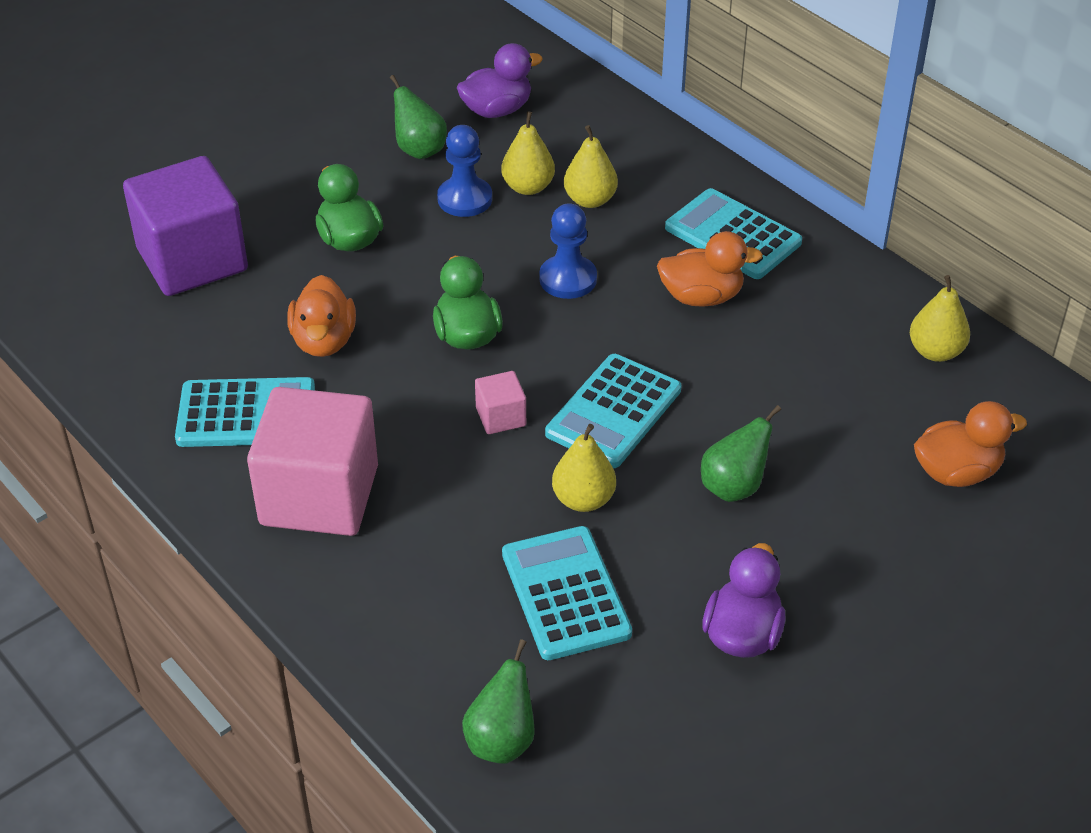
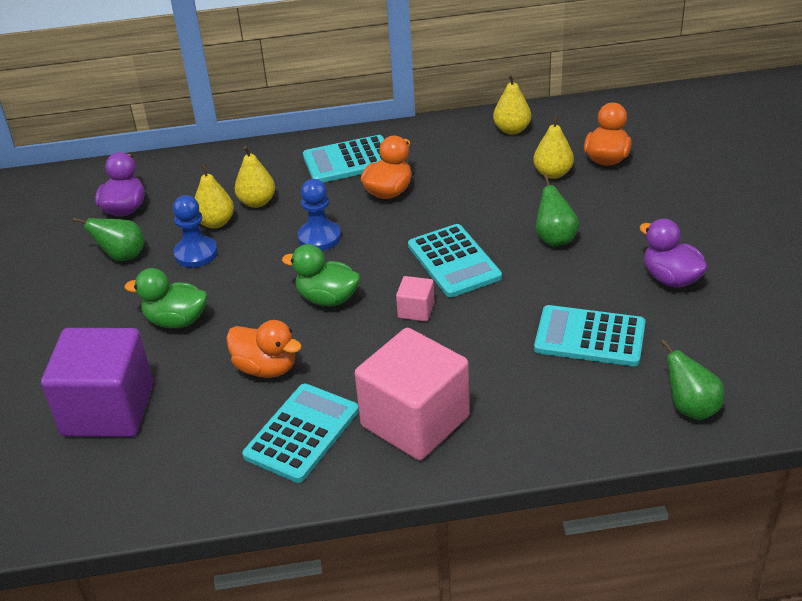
camera: 55 degrees left, 5 degrees down
(583, 500) = (517, 301): yellow pear -> yellow pear (553, 173)

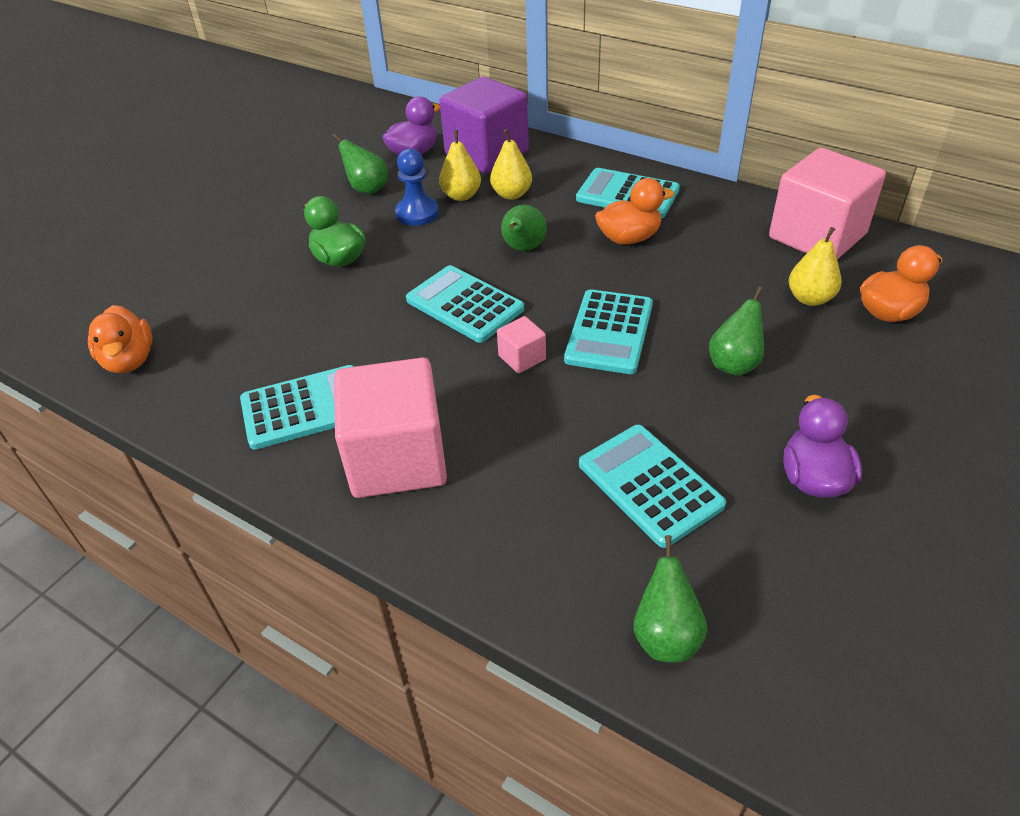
camera: 40 degrees right, 5 degrees up
(108, 409) = (214, 301): purple cube -> purple cube (486, 153)
(266, 368) = (349, 335): orange duck -> orange duck (129, 360)
(319, 237) = (523, 248): blue pawn -> green pear
(327, 298) = (464, 304): green duck -> turquoise calculator
(512, 130) = (817, 236): yellow pear -> pink cube

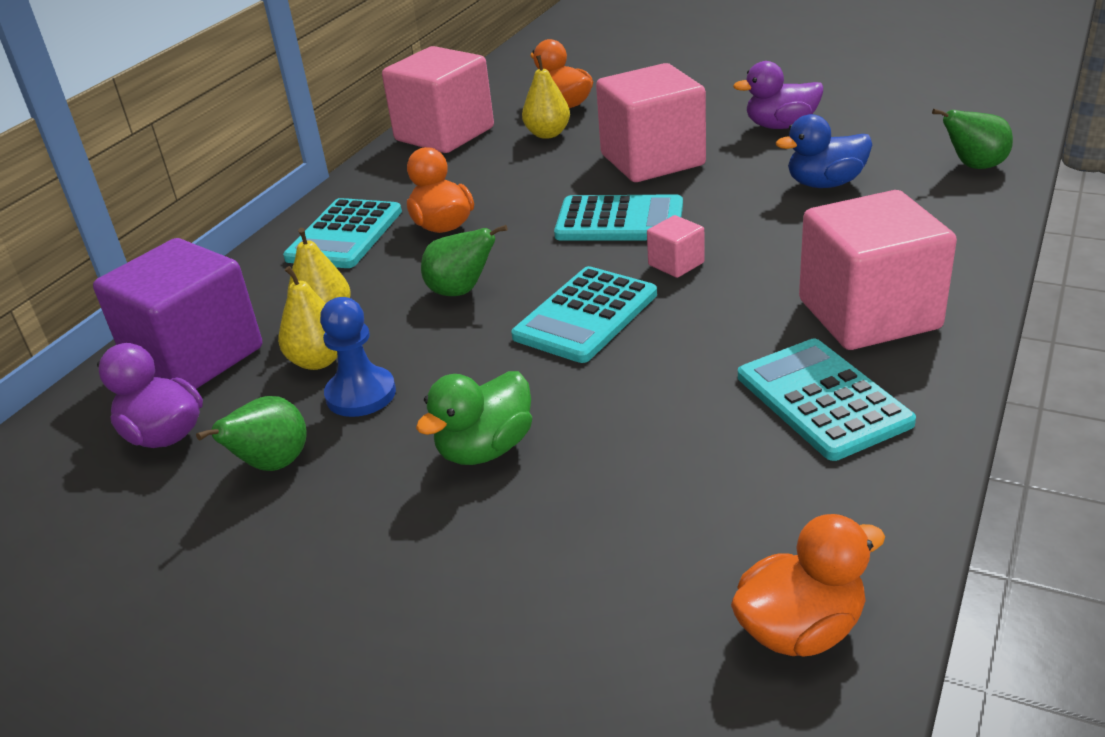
camera: 95 degrees left, 10 degrees down
(650, 485) = (825, 184): turquoise calculator -> blue duck
(734, 364) = (652, 160): green pear -> pink cube

